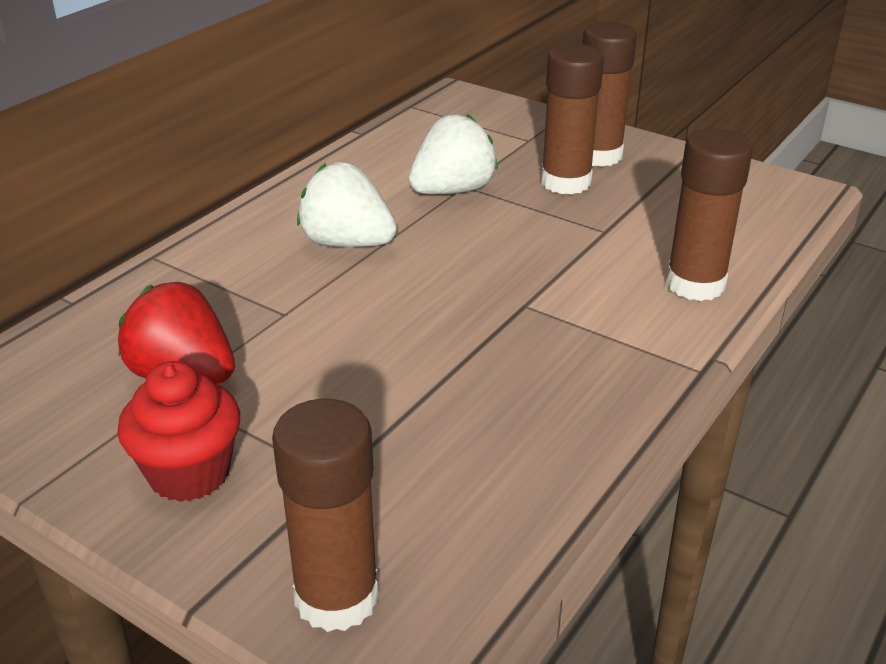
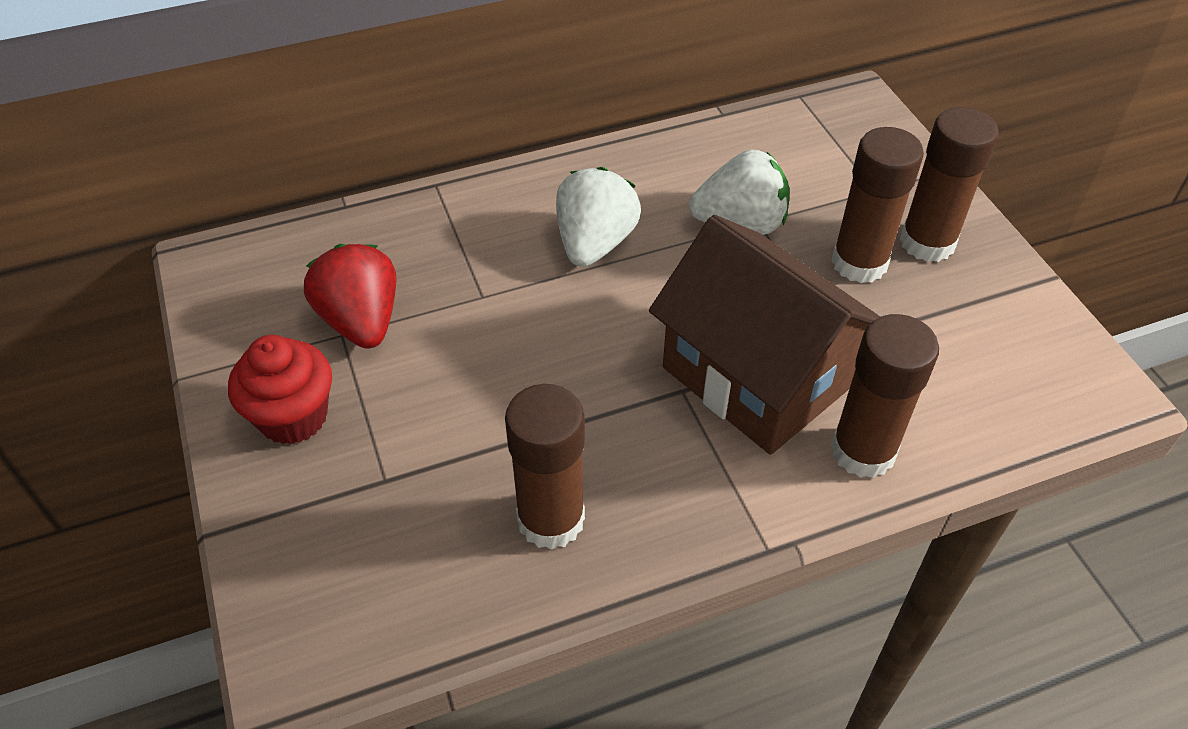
camera: 35 degrees right, 15 degrees up
(336, 597) = (296, 586): brown glue stick -> brown glue stick (551, 519)
(347, 243) = (594, 243): white strawberry -> white strawberry turned 45 degrees clockwise
(571, 274) = (756, 377): none -> brown house

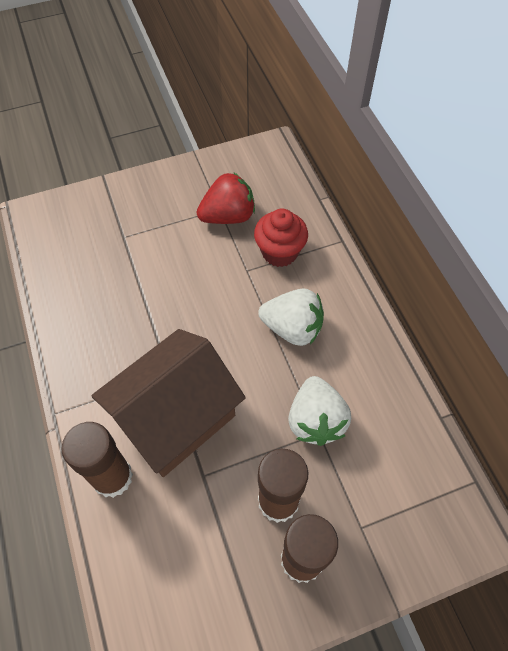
camera: 90 degrees right, 10 degrees up
(293, 417) = (165, 196): red cupcake -> red cupcake (279, 252)
(551, 519) = (89, 308): brown glue stick -> none

